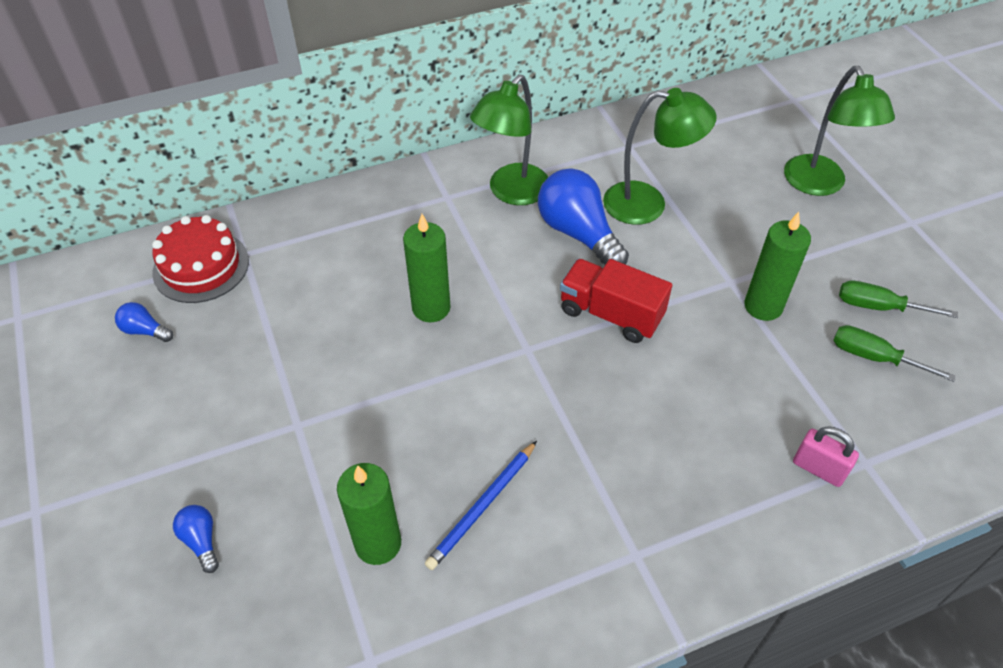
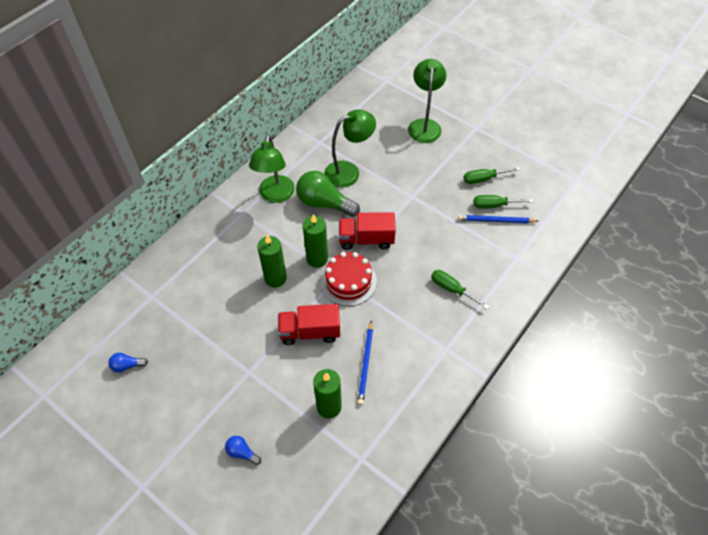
camera: 30 degrees left, 5 degrees up
(201, 266) = (132, 315): red cake -> red cake (348, 281)
(428, 411) = (310, 332): none -> red truck
(578, 233) = (324, 203): blue light bulb -> green light bulb
(710, 459) = (452, 289): none -> green screwdriver
(763, 306) = (433, 202): green candle -> green candle (317, 259)
(818, 469) = (499, 270): pink padlock -> none
(819, 185) = (424, 125): green lamp -> green lamp turned 135 degrees counterclockwise
(862, 383) = (496, 220): none -> blue pencil

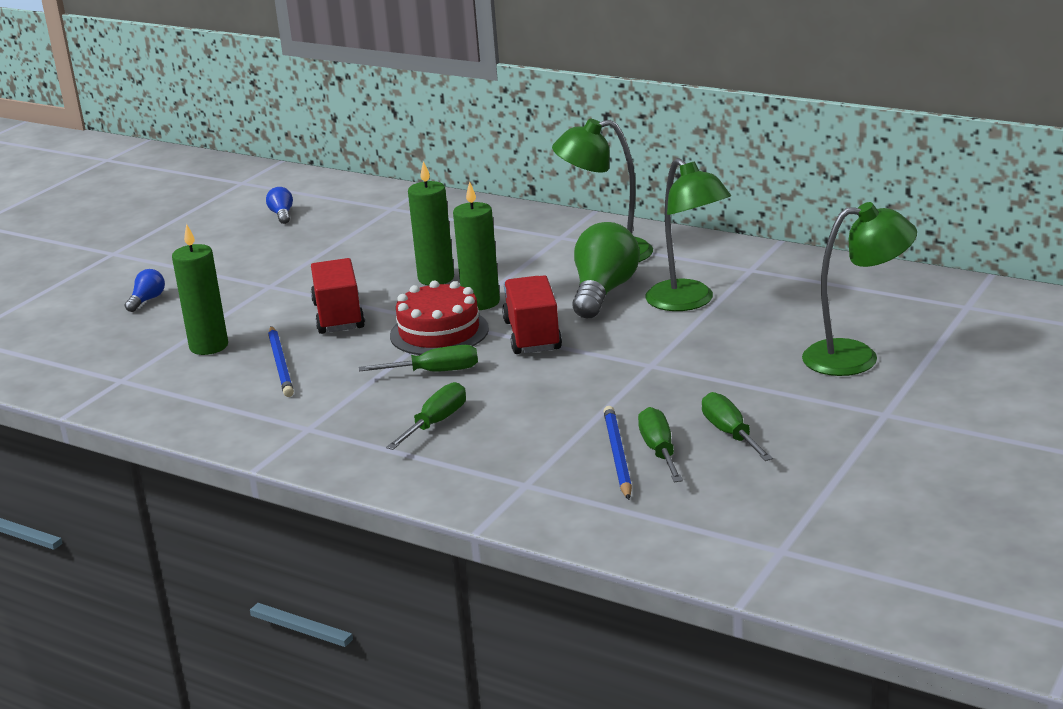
camera: 85 degrees right, 30 degrees down
(365, 364) = (281, 364): blue pencil -> blue pencil turned 105 degrees counterclockwise
(396, 286) = (435, 372): none -> green screwdriver

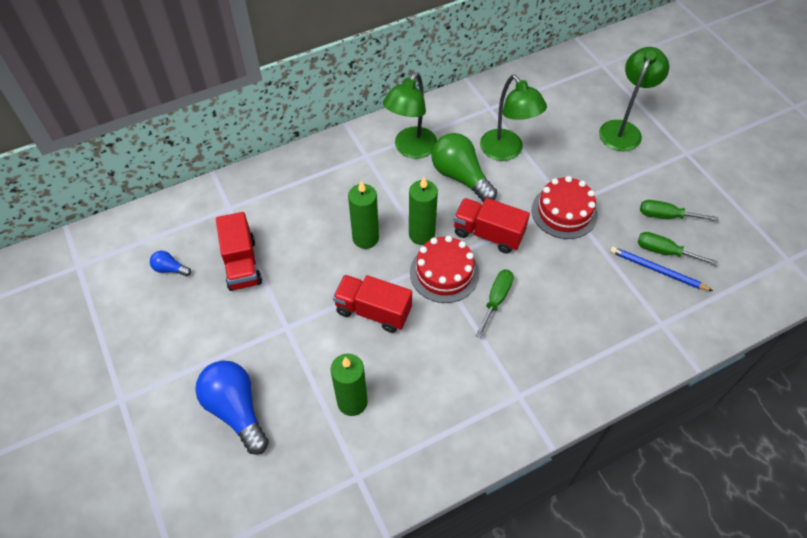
camera: 60 degrees left, 30 degrees up
(147, 300) = (236, 410): blue light bulb -> blue light bulb, size x2.14
(281, 364) = (417, 372): blue pencil -> none
(326, 239) = (242, 264): none -> red truck
(436, 423) = (561, 329): green screwdriver -> none
(635, 366) = (564, 212): none -> red cake
(688, 302) = (506, 151): green lamp -> green lamp turned 60 degrees clockwise

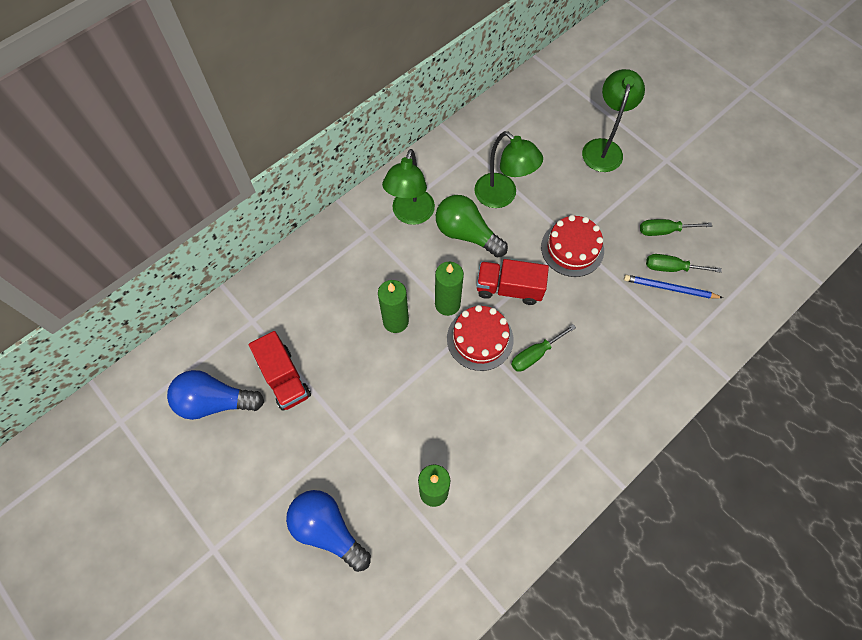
camera: 15 degrees left, 10 degrees up
(170, 269) = (215, 401): blue light bulb -> blue light bulb, size x2.14
(373, 311) = (425, 395): red truck -> none
(496, 299) = (535, 354): green screwdriver -> green screwdriver turned 135 degrees counterclockwise

